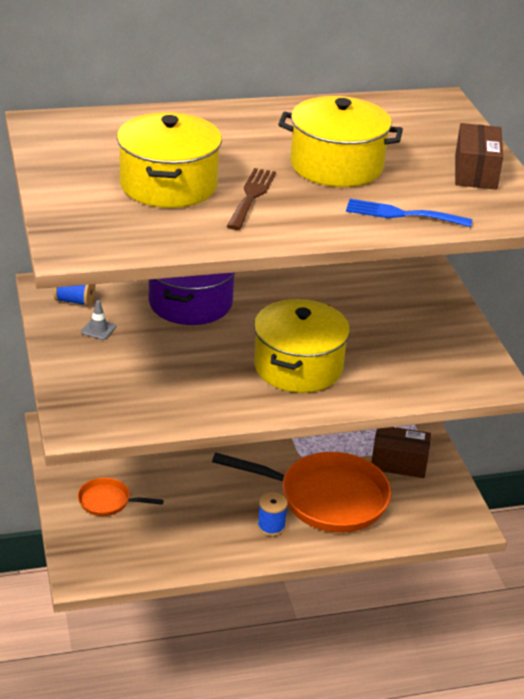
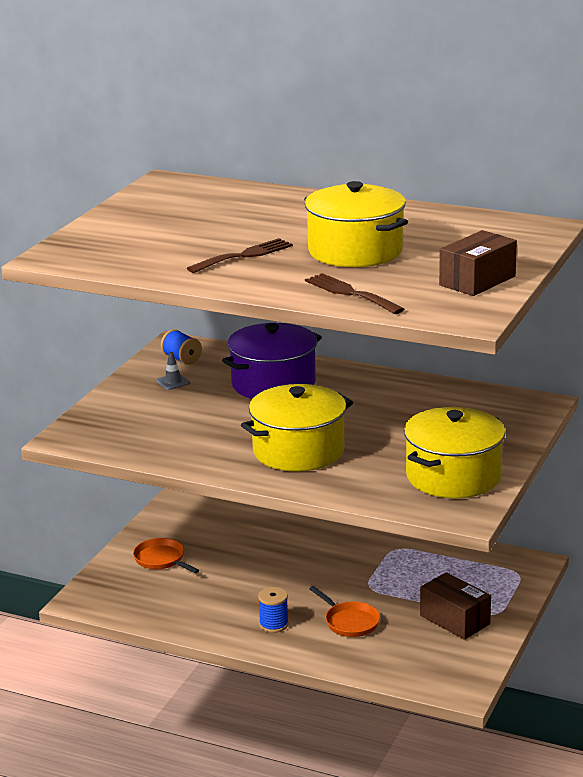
camera: 40 degrees right, 10 degrees down
(168, 185) = (191, 236): yellow pot -> yellow pot (453, 476)
(326, 498) = (349, 622): orange pan -> orange pan, size x0.47
(401, 214) = (350, 293): blue fork -> brown fork

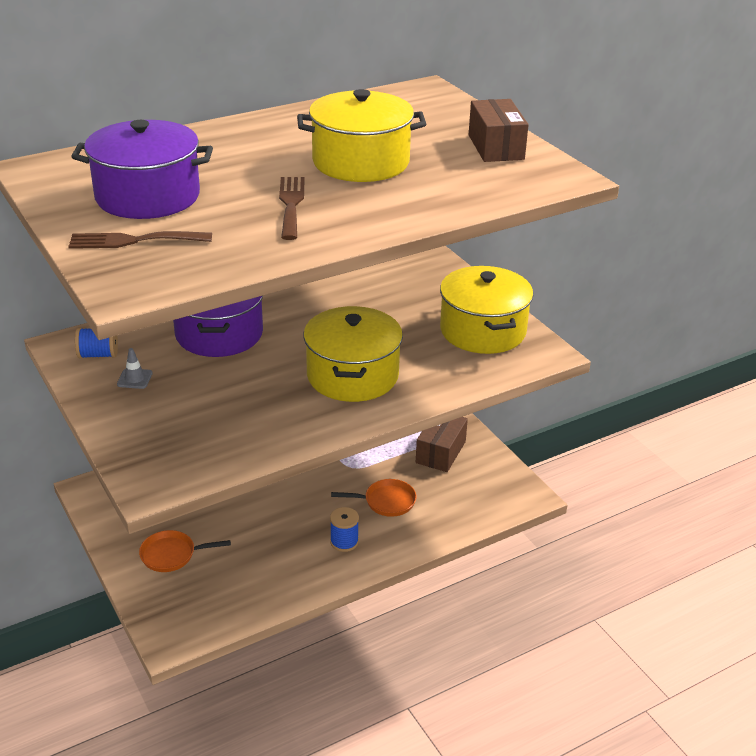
camera: 55 degrees left, 10 degrees up
(181, 218) = (147, 196): none -> purple pot
(350, 293) = (448, 197): brown fork -> brown fork (133, 241)
(454, 620) = (440, 452): brown box -> brown box turned 60 degrees counterclockwise

